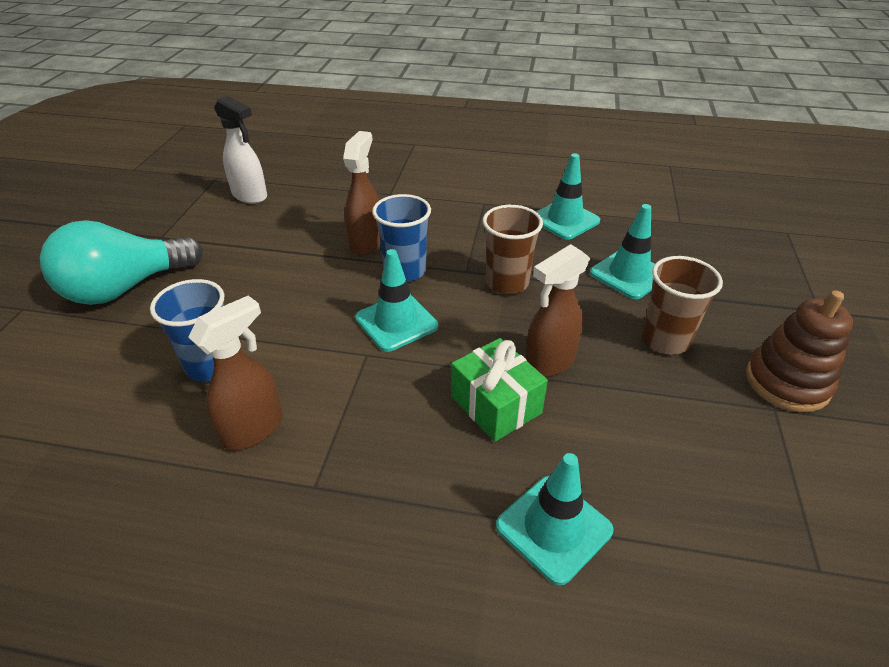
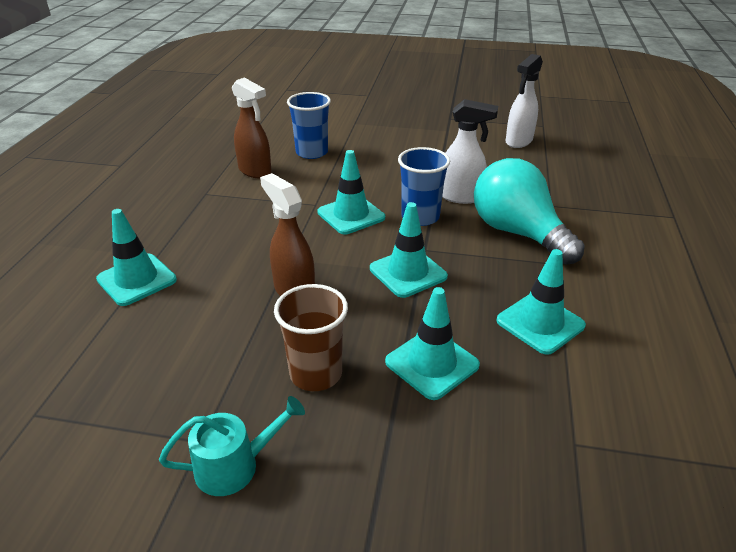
camera: 90 degrees right, 5 degrees down
(125, 288) = (389, 117): turquoise light bulb -> turquoise light bulb (518, 233)
(366, 242) = (461, 197): brown spray bottle -> white spray bottle
(496, 405) = (252, 260): green gift -> none
(507, 282) = (408, 272): brown cup -> turquoise traffic cone
(787, 382) = (234, 466): brown stacking toy -> turquoise watering can

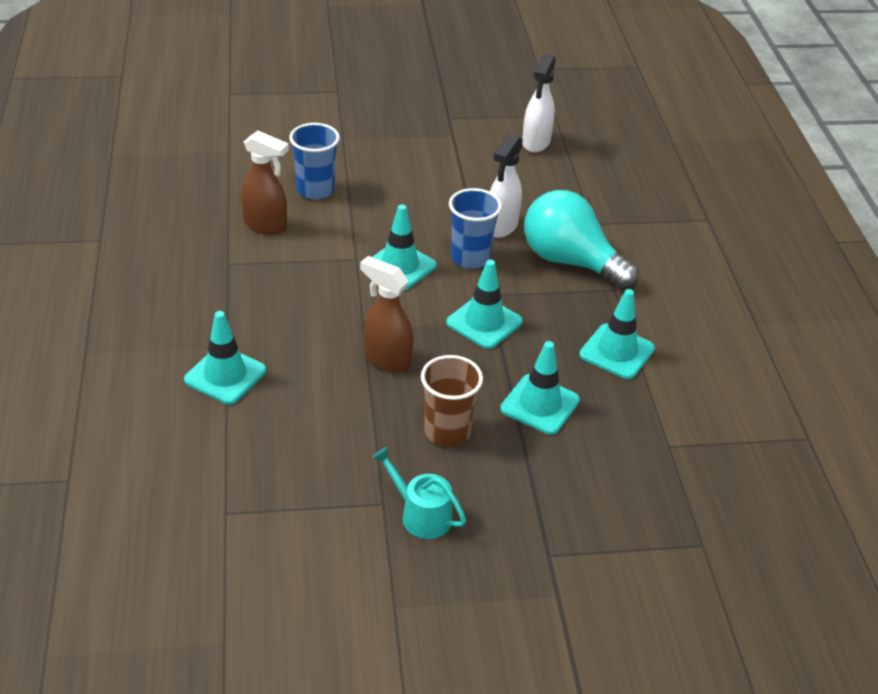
camera: 20 degrees left, 5 degrees up
(234, 466) = (421, 515): turquoise watering can -> turquoise watering can turned 105 degrees counterclockwise
(461, 197) = (501, 226): white spray bottle -> white spray bottle turned 120 degrees clockwise

